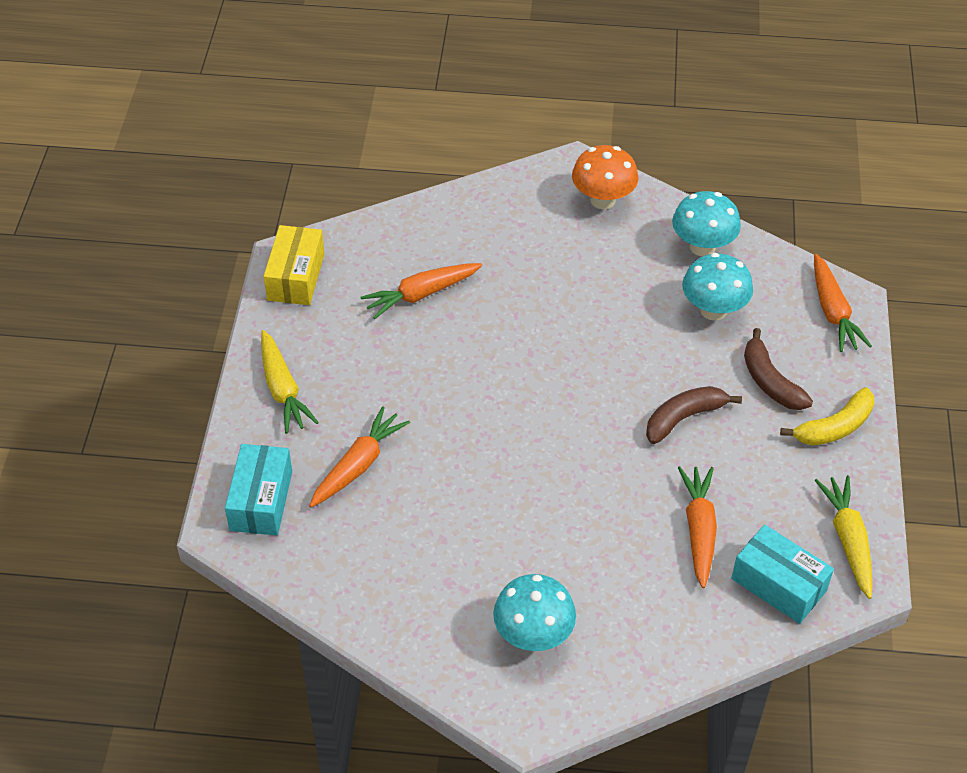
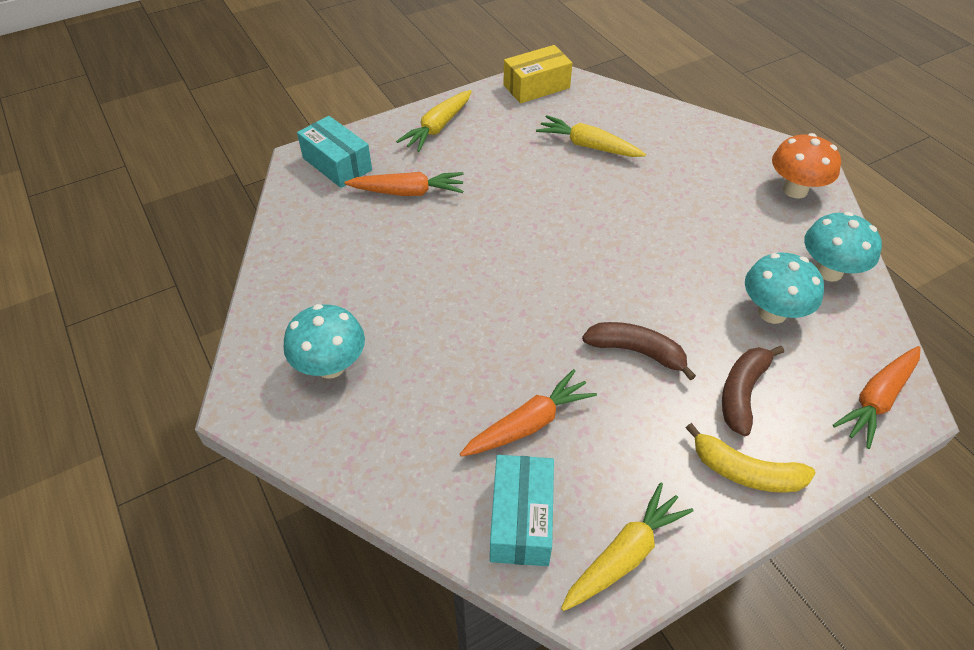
camera: 55 degrees right, 0 degrees up
(261, 500) = (337, 164): turquoise box -> turquoise box turned 75 degrees clockwise
(421, 295) = (588, 146): orange carrot -> yellow carrot

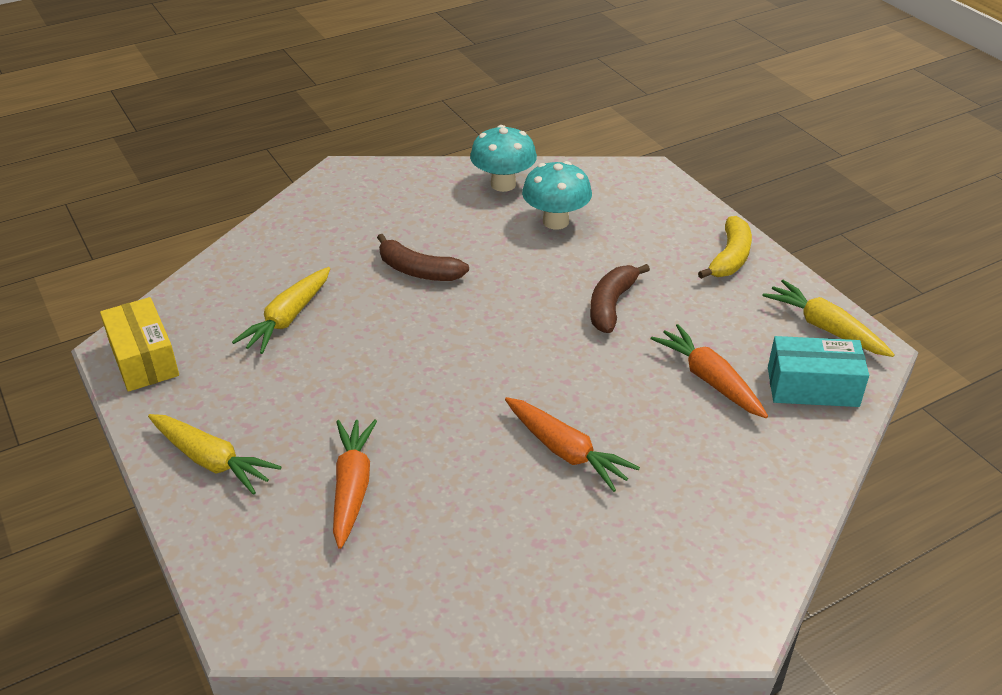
camera: 90 degrees left, 10 degrees down
(330, 366) = (661, 543): turquoise mushroom -> none
(337, 164) = (274, 575): turquoise box -> none
(742, 393) = (650, 249): brown banana -> brown banana (418, 271)
(795, 190) = (389, 186): orange mushroom -> none
(876, 400) = (646, 185): orange carrot -> orange carrot (566, 451)

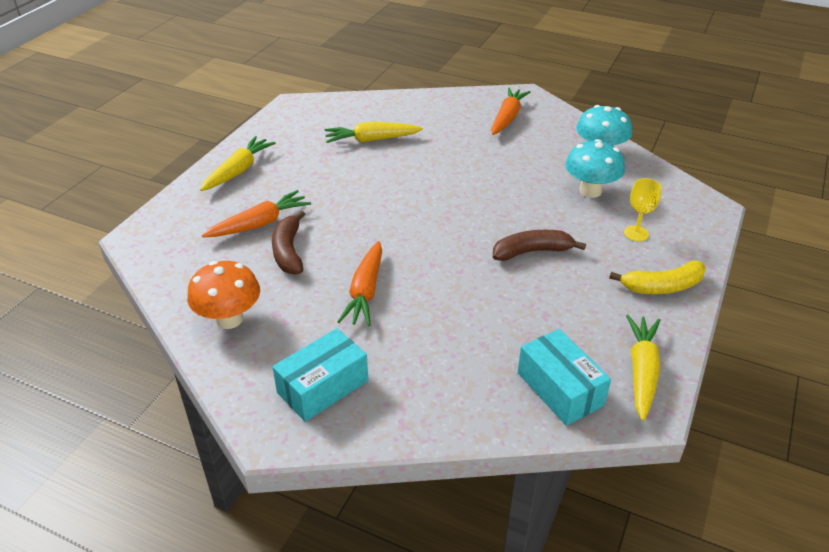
camera: 55 degrees right, 0 degrees up
(143, 359) = (292, 115): yellow box -> none
(212, 460) = (239, 170): yellow carrot -> yellow carrot turned 150 degrees counterclockwise
(418, 271) = (468, 162): brown banana -> brown banana (288, 251)
(513, 589) = (229, 319): none -> orange mushroom
(645, 231) = (636, 233): none -> yellow goblet
(691, 553) = (323, 387): none -> turquoise box
(709, 379) = (506, 329): orange carrot -> orange carrot (507, 118)

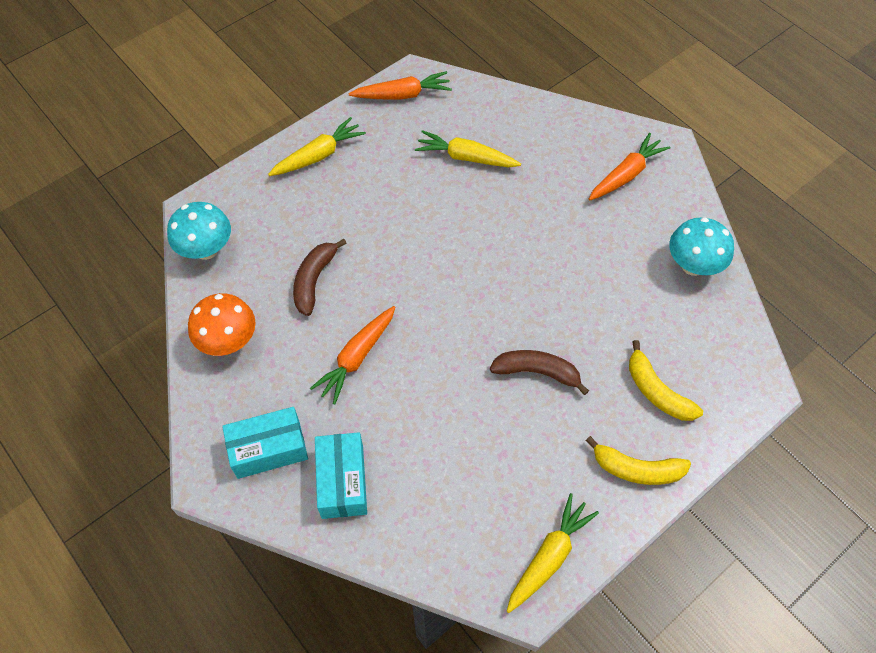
camera: 25 degrees right, 20 degrees up
(260, 224) = (305, 235): orange carrot -> orange carrot (403, 95)
(560, 389) = (463, 541): turquoise box -> turquoise box (342, 481)
(590, 191) = (647, 315): turquoise mushroom -> turquoise mushroom (206, 249)
(636, 233) = (657, 391): yellow goblet -> yellow banana

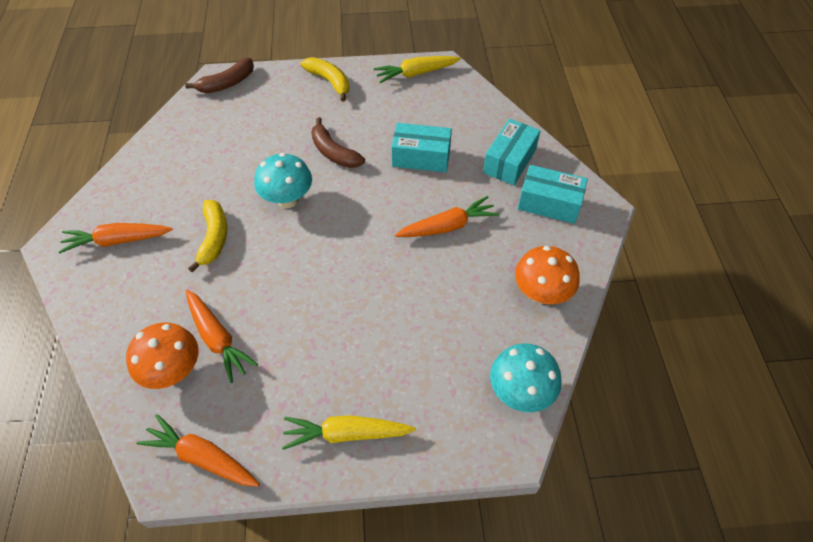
camera: 145 degrees left, 5 degrees down
(314, 280) = (440, 303): brown banana -> brown banana (227, 83)
(442, 424) = (421, 157): none -> turquoise box
(465, 157) = (218, 339): yellow carrot -> orange carrot
(474, 123) = (174, 371): none -> orange mushroom
(657, 391) = (275, 106): yellow banana -> yellow banana (214, 238)
(693, 265) = (162, 155): turquoise mushroom -> turquoise mushroom (287, 199)

